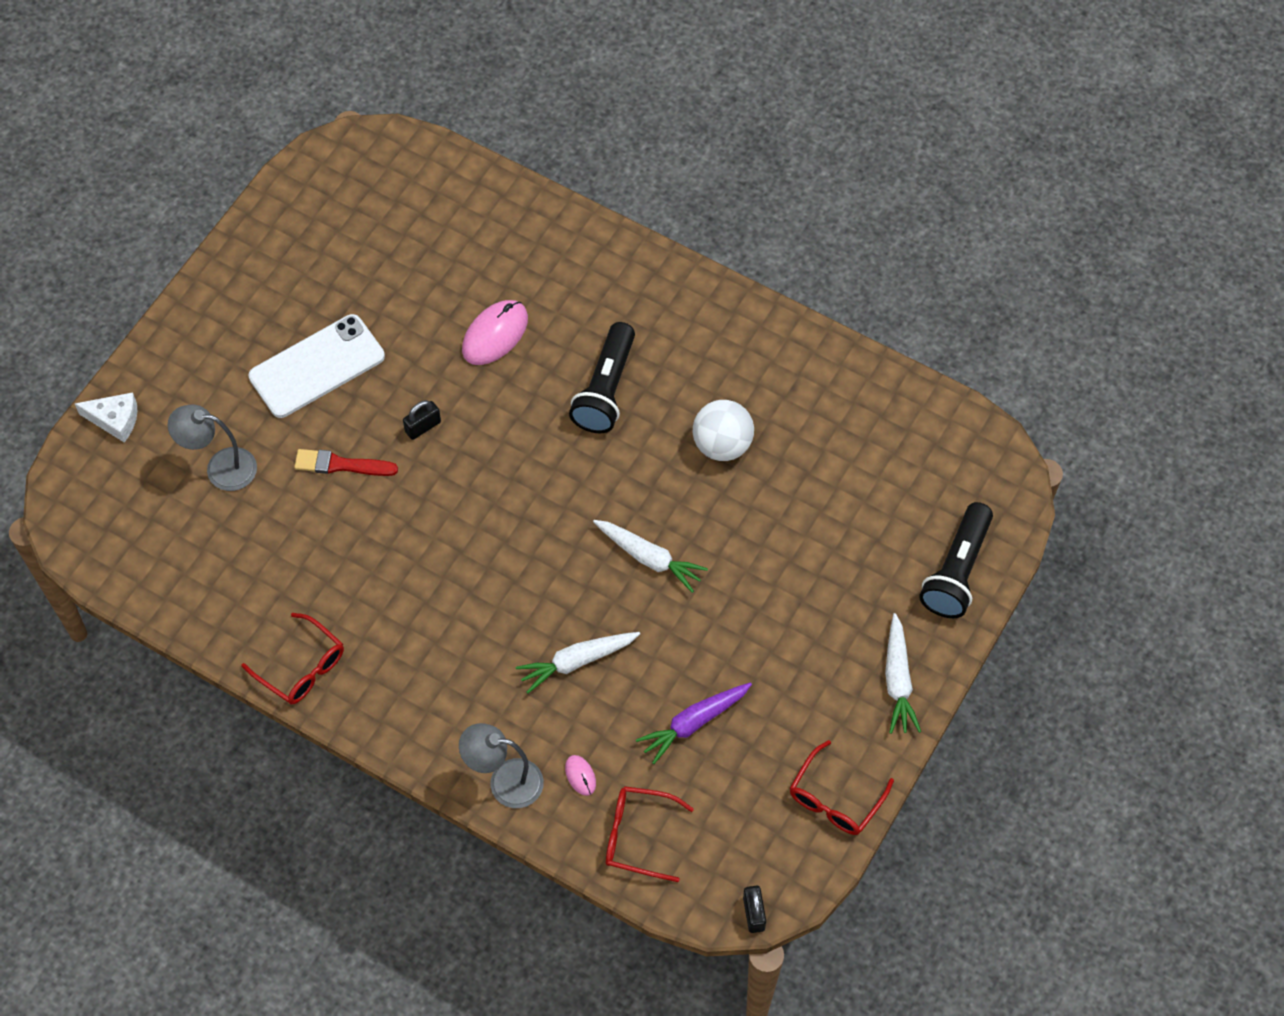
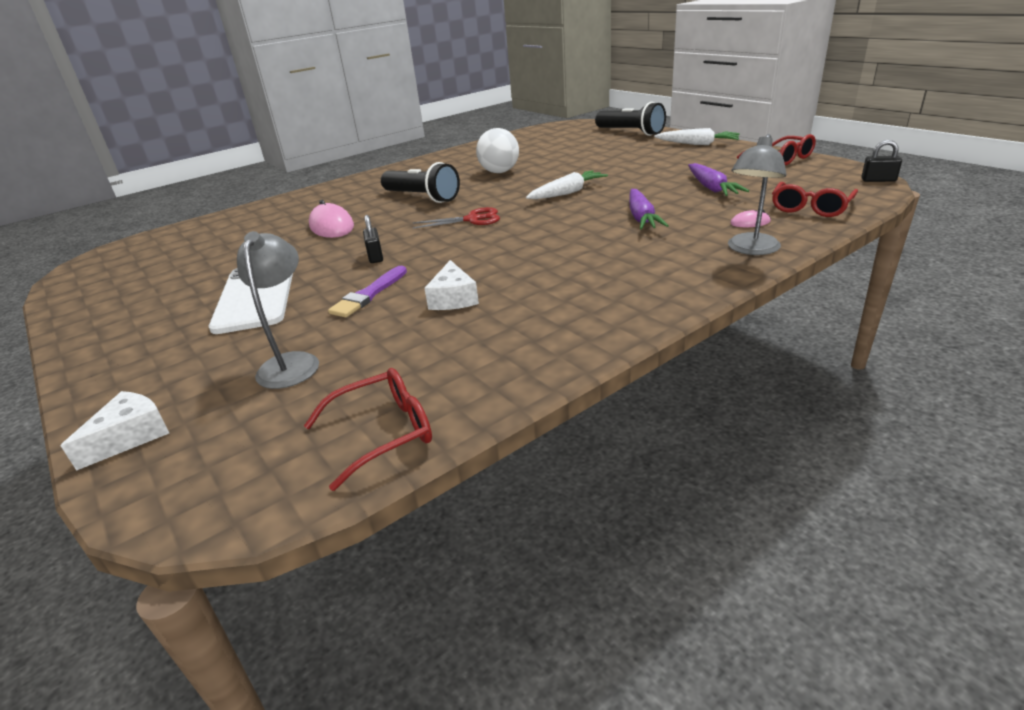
camera: 65 degrees left, 30 degrees down
(220, 468) = (292, 363): grey lamp -> grey lamp turned 150 degrees clockwise
(302, 667) = (580, 337): red glasses -> red glasses (383, 433)
(341, 465) = (369, 294): red brush -> purple brush
(348, 542) = (453, 298): none -> white cheese
(541, 480) = (472, 219): none -> red scissors
(577, 661) = (641, 217): white carrot -> purple carrot

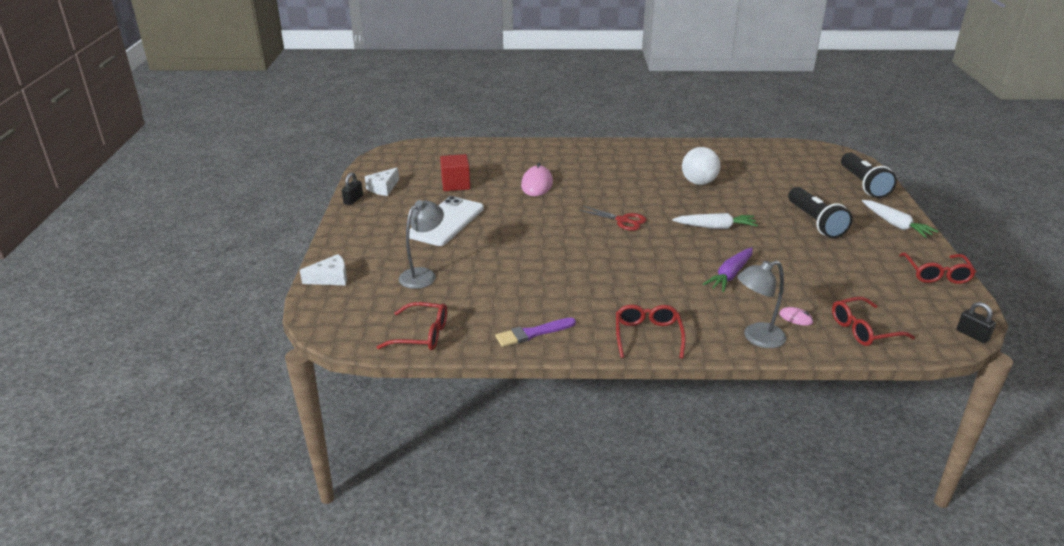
camera: 35 degrees right, 0 degrees up
(224, 260) = (455, 184): none -> red cube
(369, 294) = (500, 250): purple brush -> purple brush (533, 333)
(375, 257) = (533, 223): black padlock -> black padlock (353, 200)
(422, 197) = (617, 184): black flashlight -> black flashlight (815, 222)
(453, 298) = (538, 277): white cheese -> white cheese (383, 188)
(658, 294) = (648, 335): none -> red glasses
(711, 188) = (824, 274): purple carrot -> none

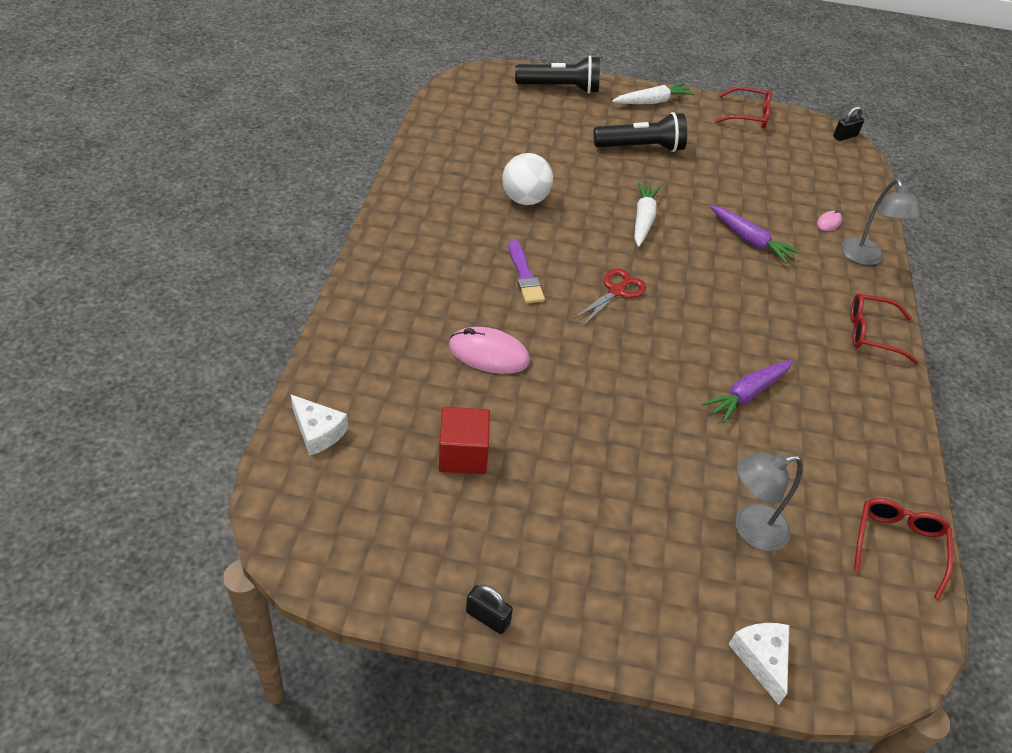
camera: 85 degrees left, 15 degrees up
(383, 188) = (450, 564): white cheese -> white cheese (318, 432)
(423, 275) = (750, 529): grey lamp -> grey lamp turned 60 degrees counterclockwise
(446, 222) = (592, 483): white phone -> none
(533, 333) = (880, 430): purple brush -> purple brush (524, 275)
(544, 274) = (747, 394): none -> purple carrot
(863, 329) = (843, 189): red glasses -> none

